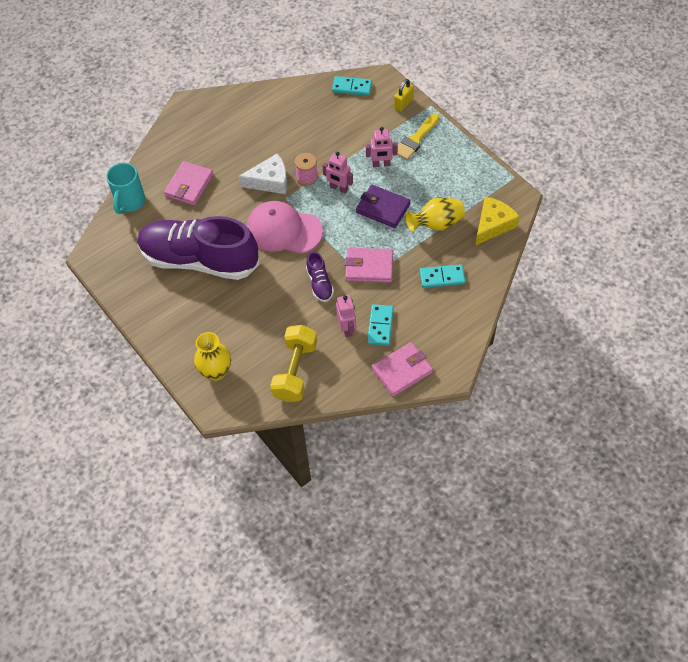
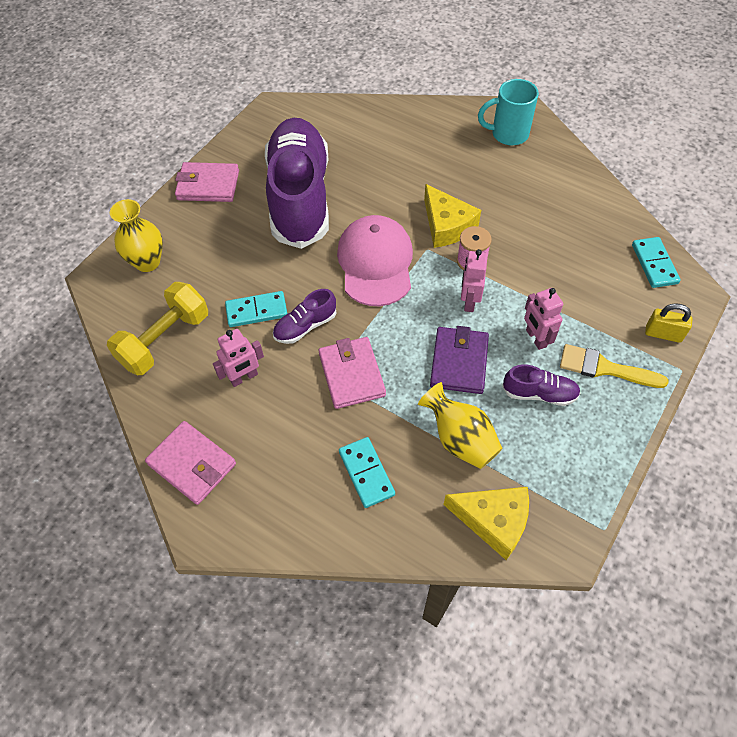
camera: 70 degrees right, 0 degrees up
(130, 202) = (357, 113): turquoise mug -> turquoise mug (508, 134)
(189, 185) = (404, 153): pink wallet -> pink wallet (208, 185)
(270, 181) = (446, 225): white cheese -> yellow cheese
(295, 371) = (165, 340): yellow dumbbell -> yellow dumbbell turned 45 degrees counterclockwise
(380, 326) = (258, 416): turquoise domino -> turquoise domino (256, 311)
(420, 176) = (539, 393): none -> purple shoe

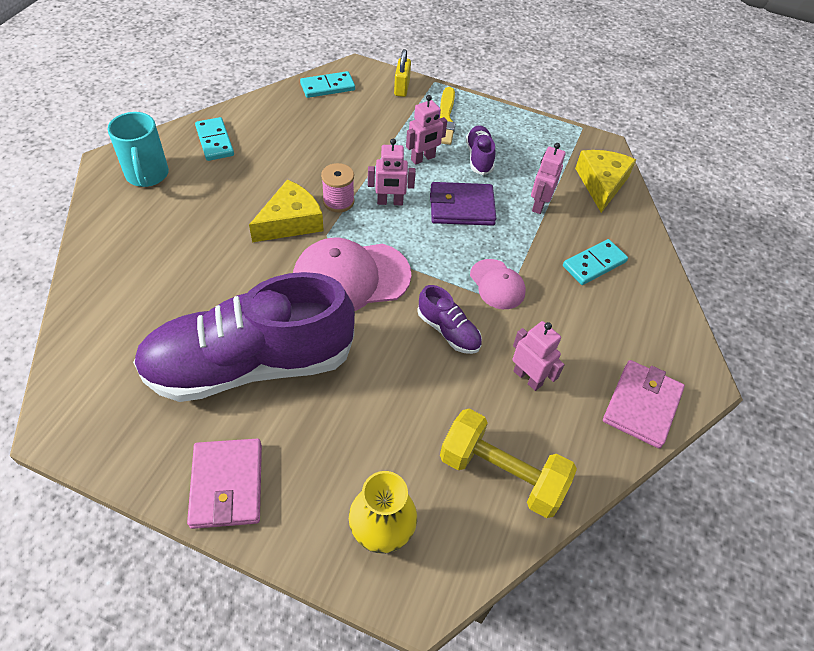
camera: 105 degrees left, 5 degrees down
(256, 311) = (437, 381): turquoise domino -> turquoise domino (214, 141)
(352, 375) = (497, 284): pink wallet -> pink cap
(460, 439) = (539, 204): yellow vase -> pink robot

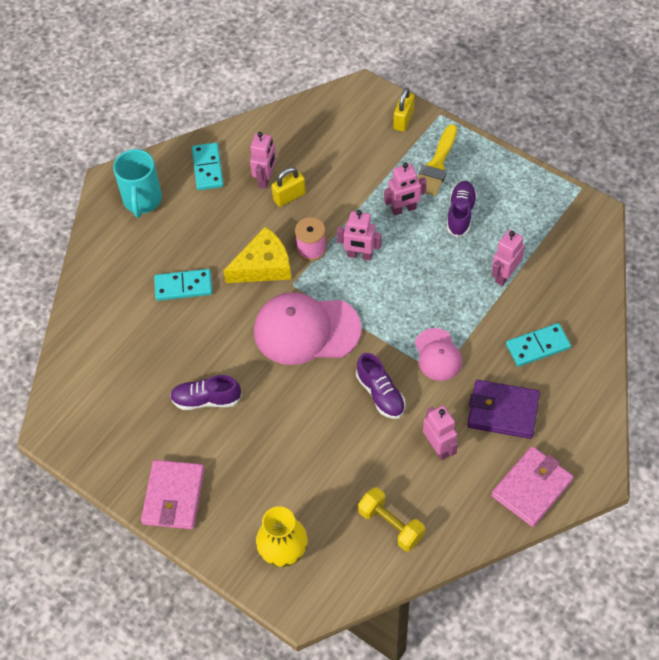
camera: 20 degrees right, 5 degrees up
(250, 364) = (206, 399): purple shoe -> purple shoe, size x0.40
(277, 145) = (265, 179): none -> pink robot
(305, 158) = (289, 197): none -> yellow padlock
(327, 87) = (328, 112): turquoise domino -> turquoise domino (183, 286)
(461, 207) = (427, 269): purple wallet -> purple wallet (503, 411)
(501, 474) = (391, 525): yellow dumbbell -> yellow dumbbell, size x0.66
(601, 184) = (577, 259): yellow cheese -> none

